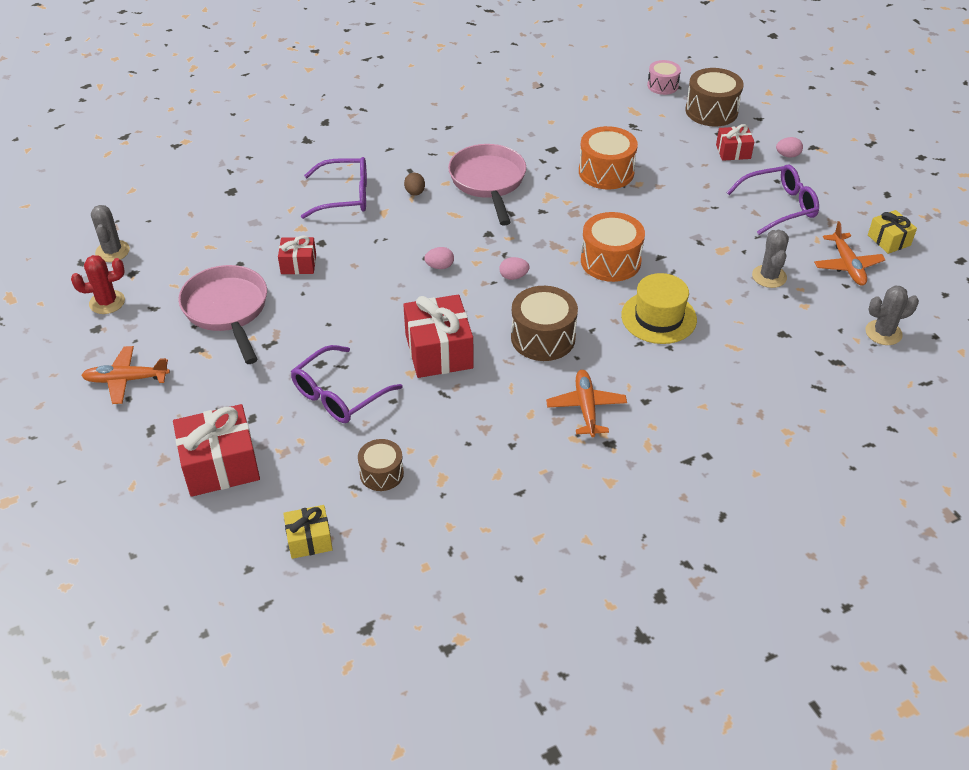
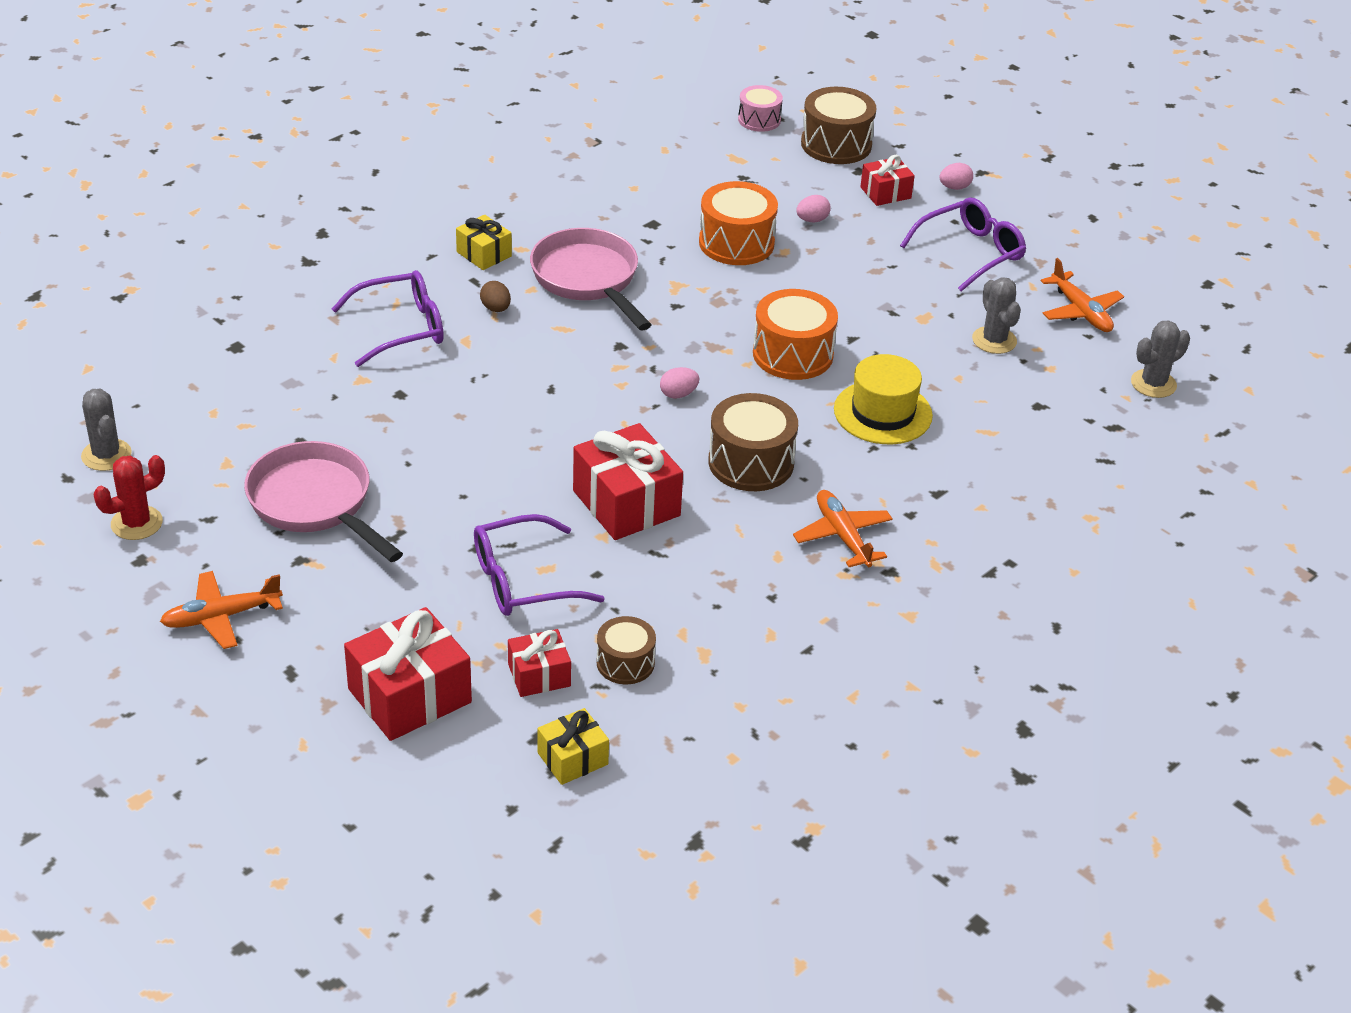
camera: 20 degrees left, 5 degrees down
(298, 264) = (383, 427): red gift -> red gift (539, 675)
(339, 395) = (522, 580): purple glasses -> purple glasses turned 45 degrees clockwise
(439, 266) = (576, 398): pink egg -> pink egg (812, 220)
(889, 240) = (1116, 273): yellow gift -> yellow gift (484, 254)

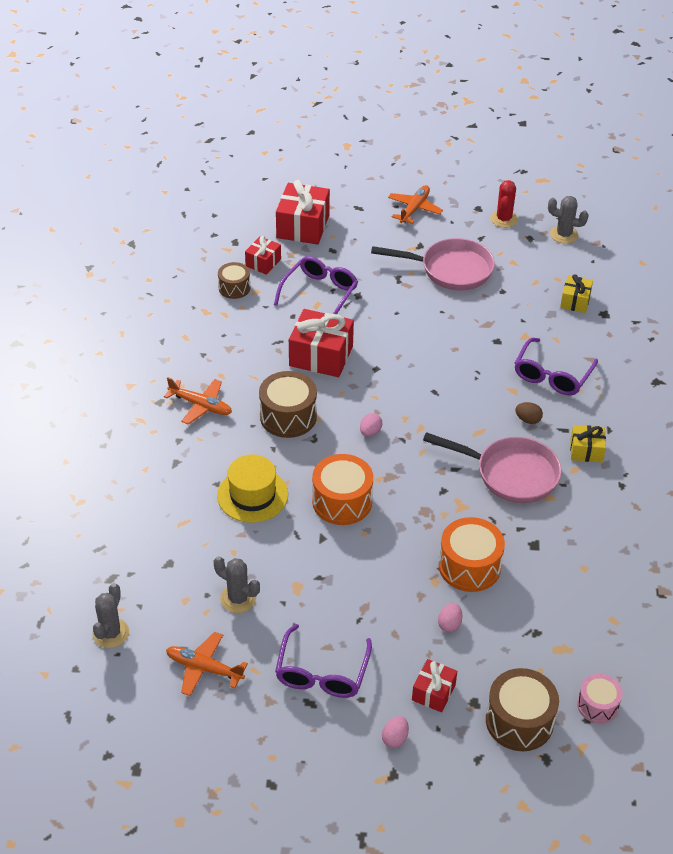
camera: 140 degrees right, 5 degrees up
(572, 758) = (212, 243): yellow gift -> yellow gift (575, 301)

